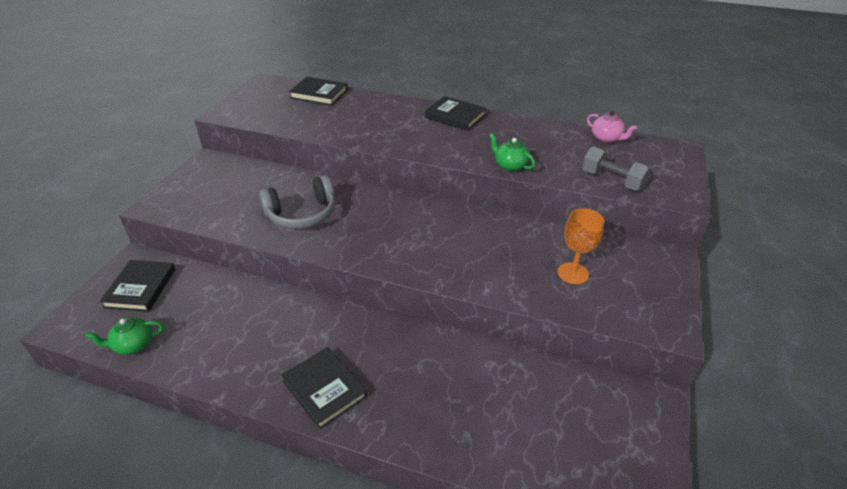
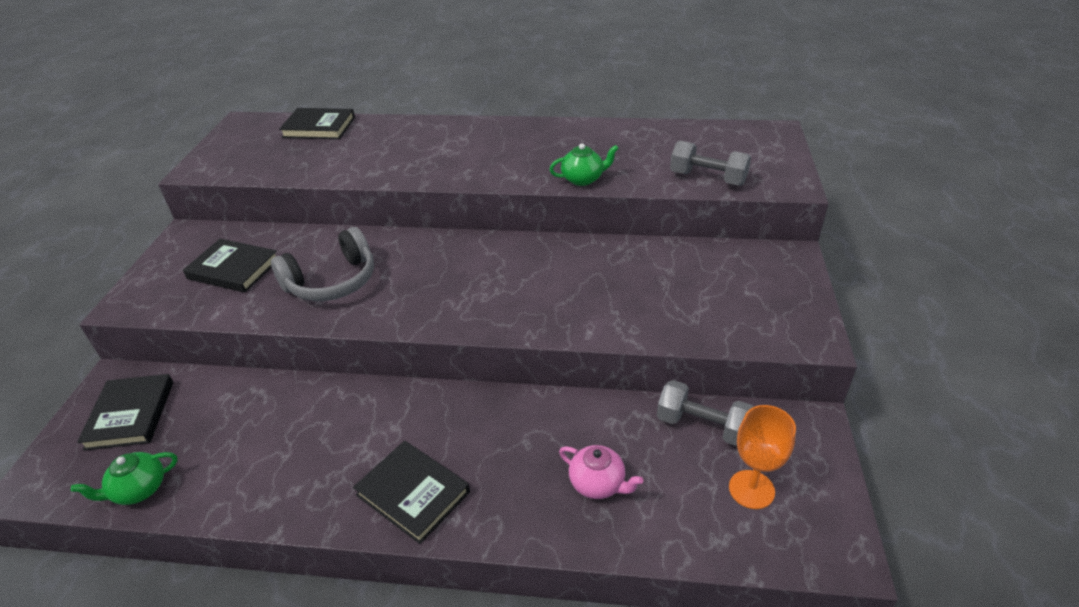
camera: 10 degrees left, 0 degrees up
(455, 116) = (500, 130): black book -> black book (233, 269)
(510, 165) = (583, 179): green teapot -> green teapot turned 135 degrees clockwise
(563, 382) = (702, 426): none -> grey dumbbell
(573, 273) = (686, 295): orange goblet -> orange goblet (751, 489)
(606, 138) = (688, 131): pink teapot -> pink teapot (598, 484)

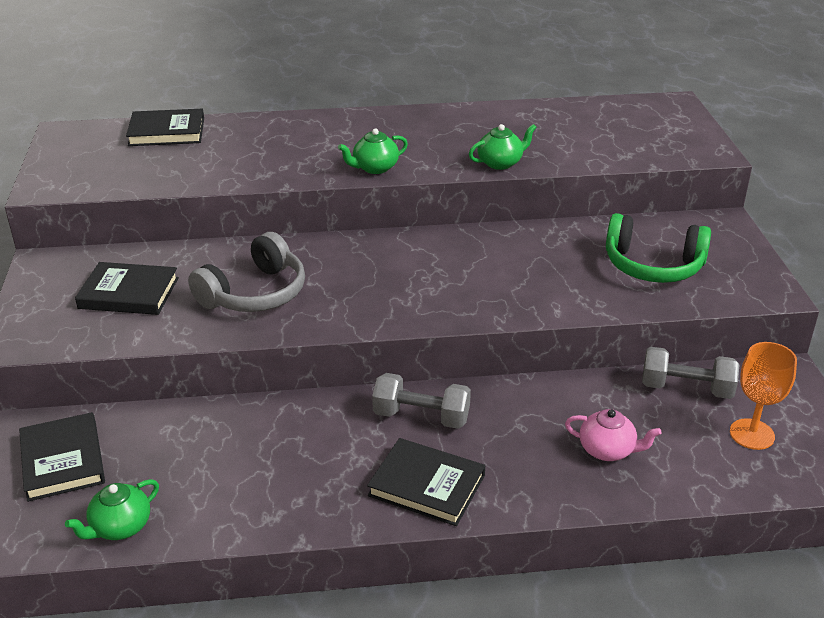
camera: 15 degrees left, 5 degrees down
(469, 174) = (374, 168): none -> green teapot
(702, 295) = (653, 266): none -> green headphones
(707, 178) = (627, 152): grey dumbbell -> grey dumbbell (421, 417)

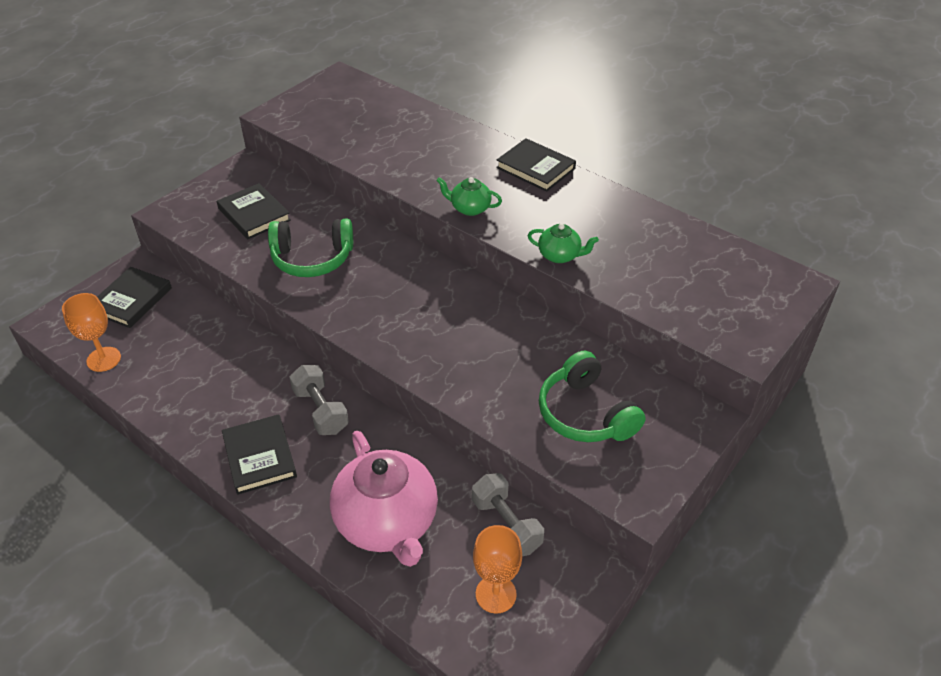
camera: 45 degrees right, 10 degrees up
(120, 527) = (103, 359): green teapot -> orange goblet
(167, 132) = (392, 106): black book -> black book (535, 168)
(255, 293) = (312, 258): grey headphones -> green headphones
(607, 450) = (387, 523): pink teapot -> pink teapot, size x2.15

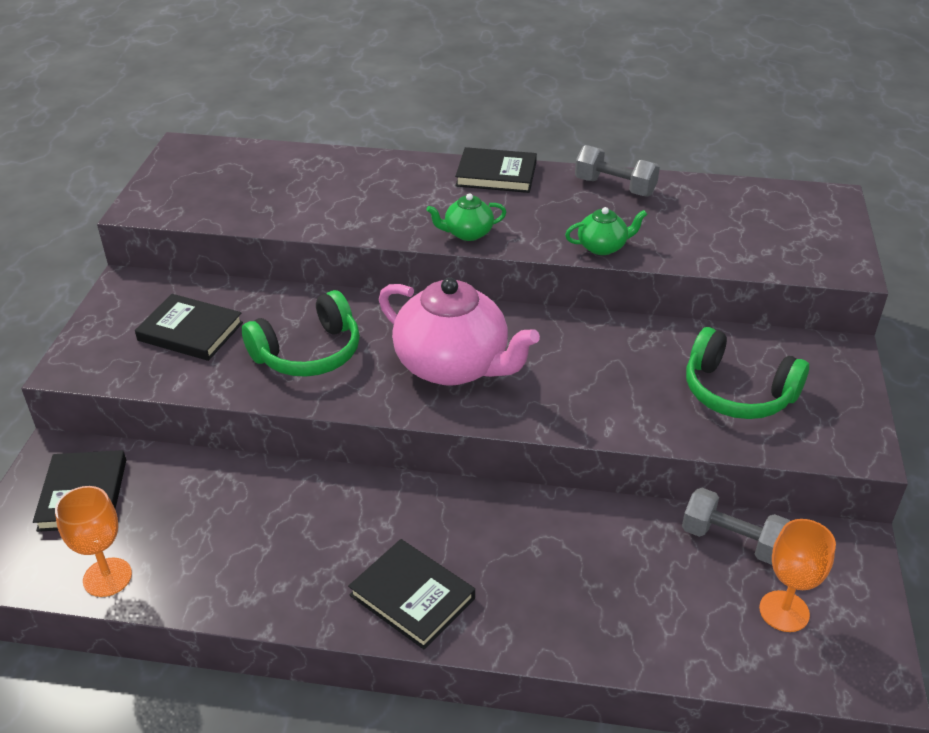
camera: 30 degrees left, 5 degrees down
(321, 411) = (437, 517): grey dumbbell -> grey dumbbell (615, 187)
(387, 523) = (616, 597): pink teapot -> pink teapot (453, 366)

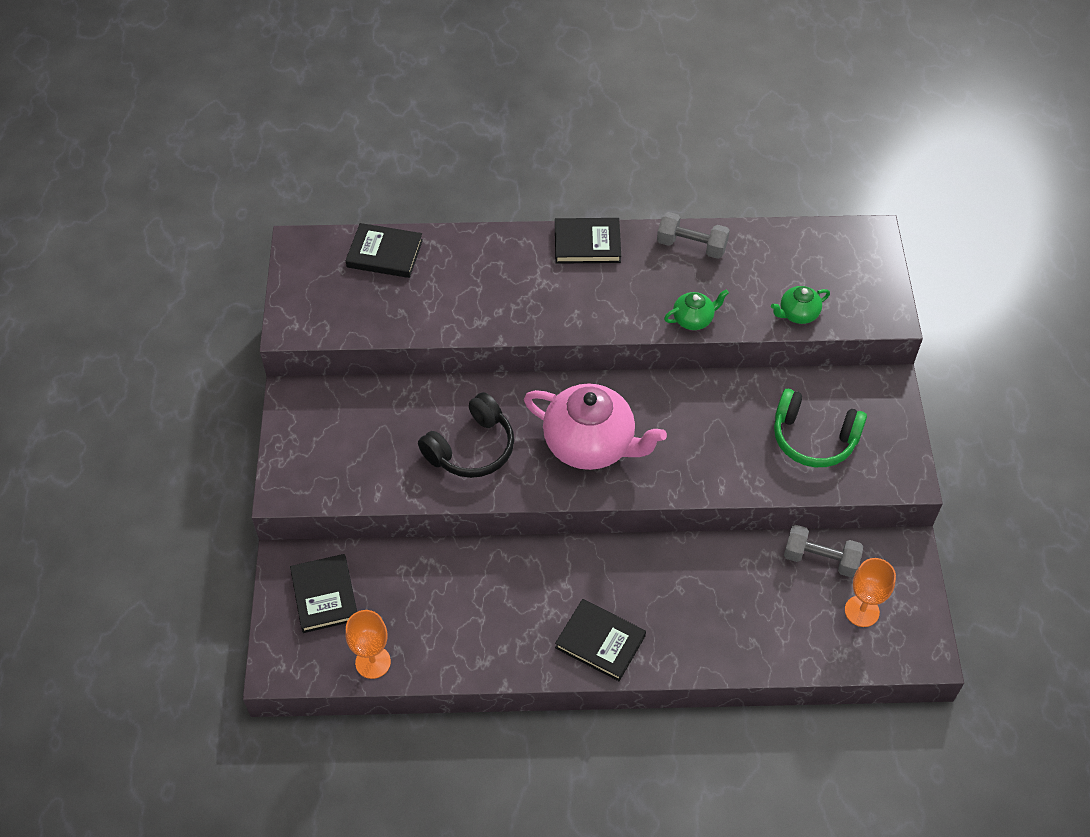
camera: 10 degrees left, 15 degrees up
(190, 331) = (367, 440): black book -> black book (385, 253)
(308, 353) = (471, 448): green headphones -> black headphones
(467, 233) = (579, 319): green teapot -> green teapot (798, 314)

